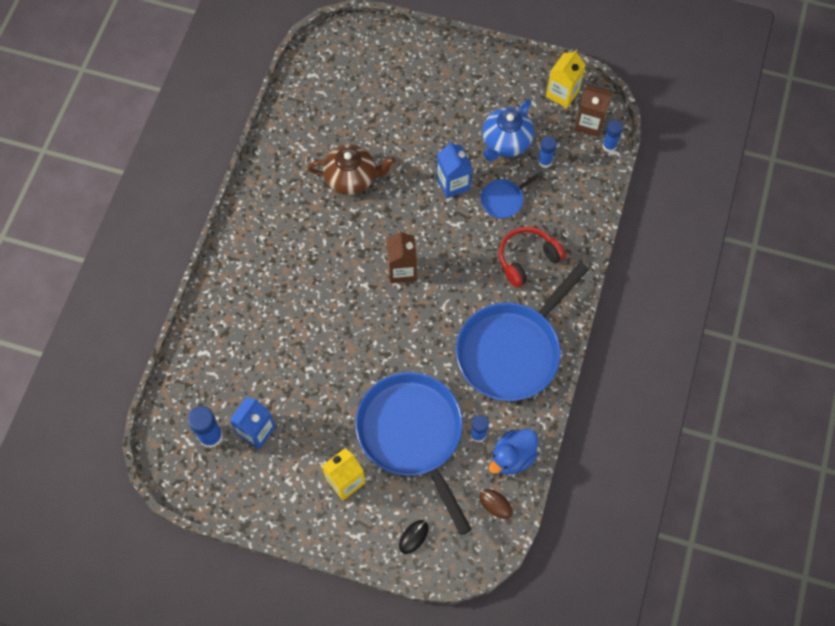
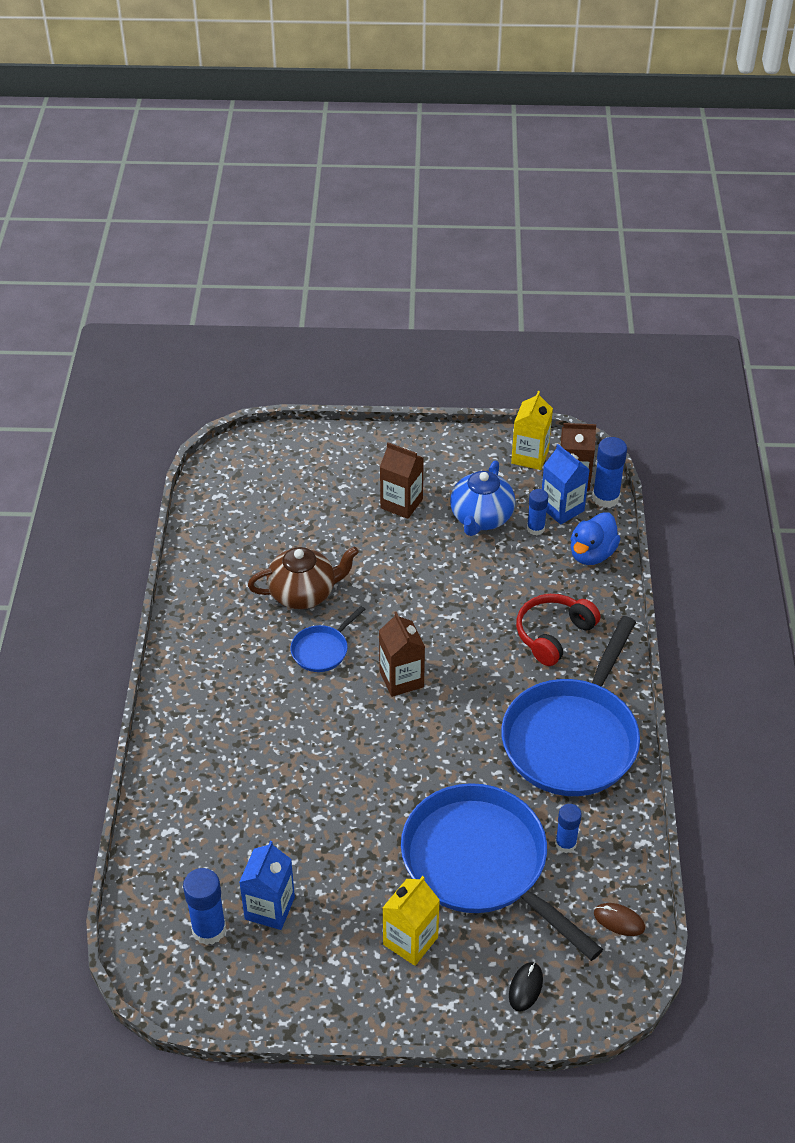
camera: 15 degrees left, 20 degrees down
(449, 114) = (401, 503): none -> brown carton
(453, 183) = (432, 573): blue carton -> blue carton (562, 509)
(504, 200) = (501, 578): blue pan -> blue pan (322, 650)
(512, 457) = (619, 860): blue duck -> blue duck (592, 554)
(609, 146) = (605, 498): blue glue stick -> blue glue stick, size x1.52

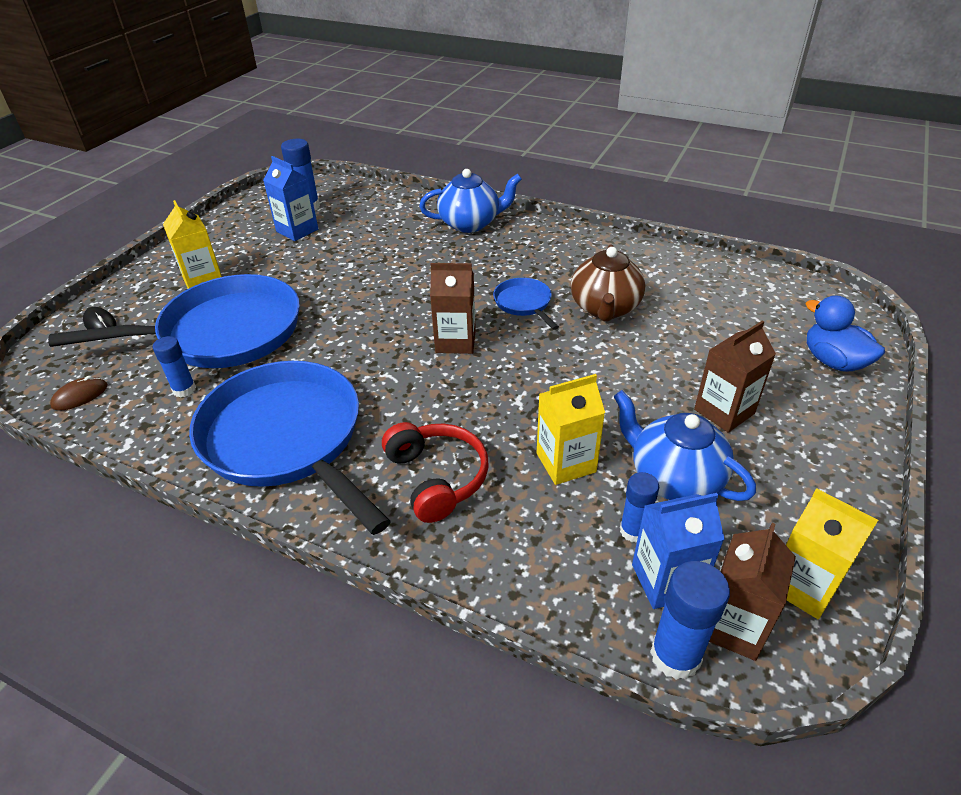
camera: 115 degrees right, 5 degrees down
(189, 742) = (470, 224): none -> blue teapot
(499, 572) = (566, 462): none -> yellow carton
(592, 554) = (555, 579): blue duck -> blue duck (833, 361)

